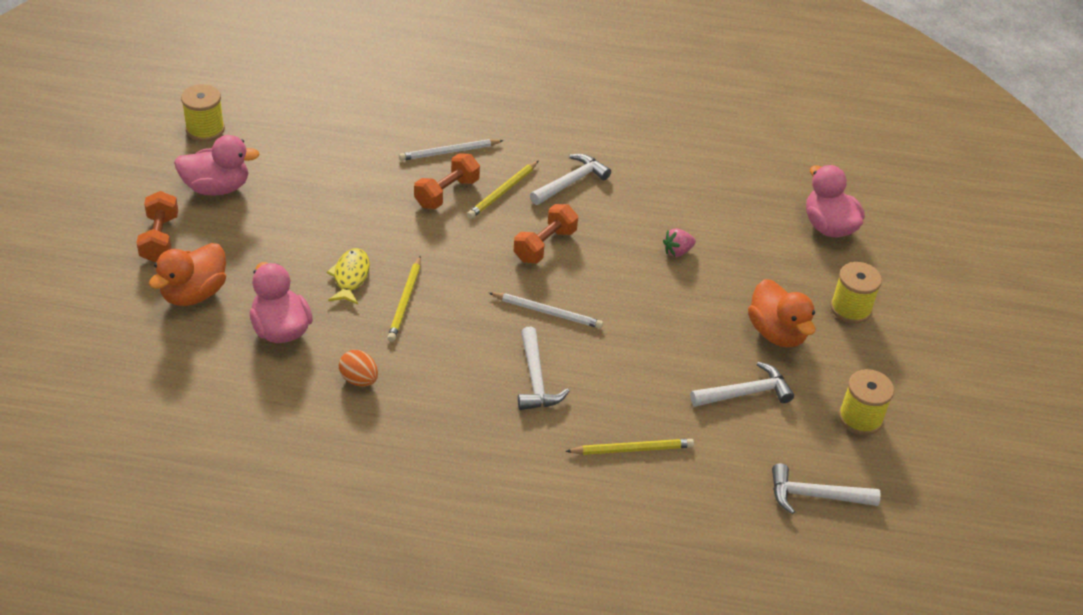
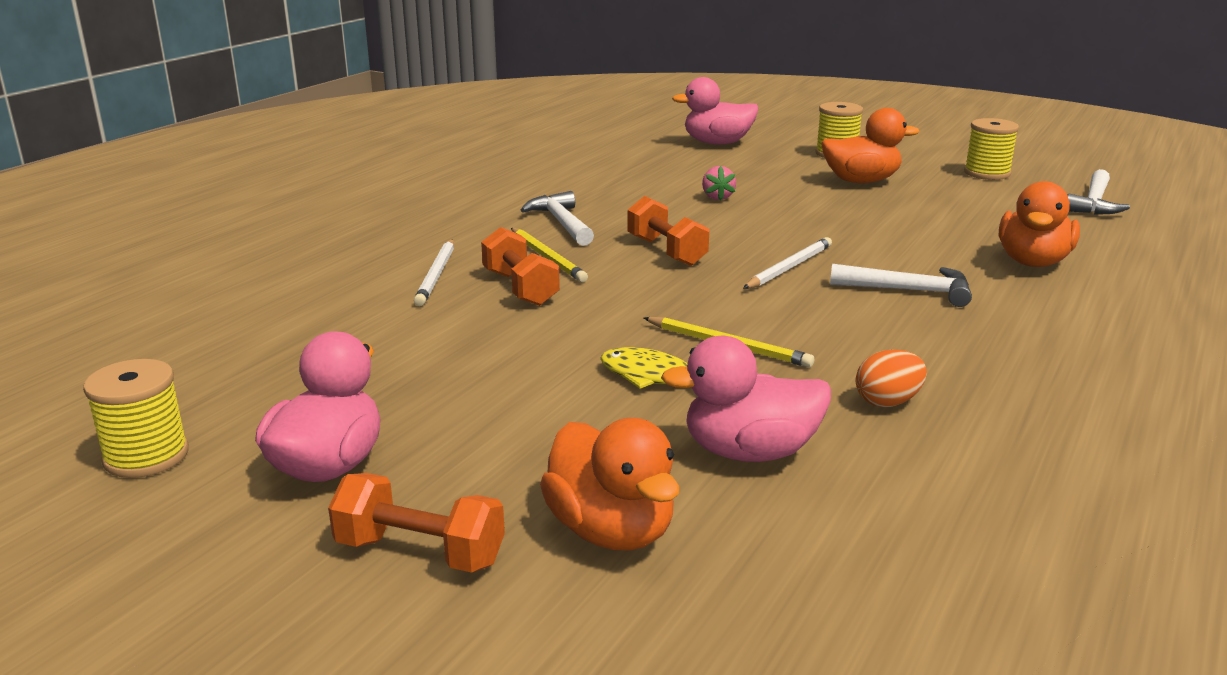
camera: 65 degrees left, 20 degrees down
(632, 449) = (1033, 262): yellow pencil -> orange duck
(745, 393) = (947, 205): white hammer -> none

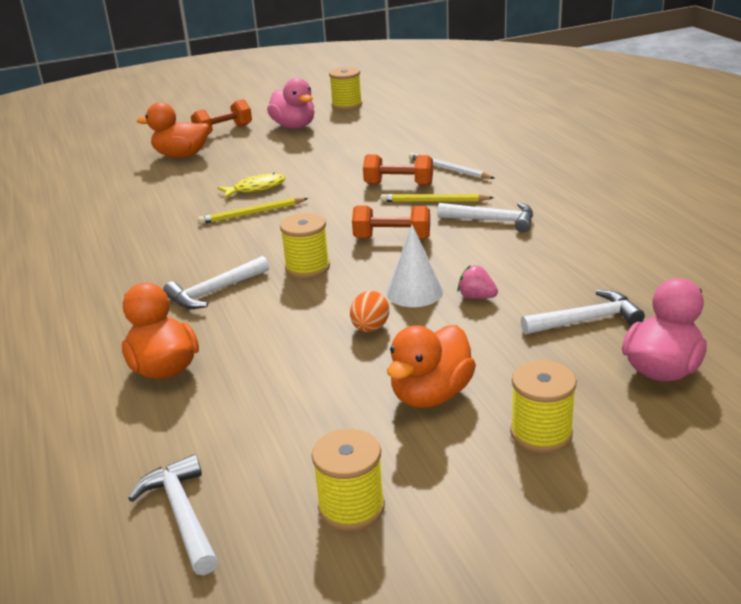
camera: 130 degrees right, 5 degrees up
(691, 165) = (586, 320): none -> white hammer
(749, 217) = (414, 292): none -> white cone
(749, 452) = (173, 188): pink duck -> none
(789, 267) = (307, 268): white pencil -> yellow spool
(887, 402) = (145, 228): orange egg -> orange egg (370, 328)

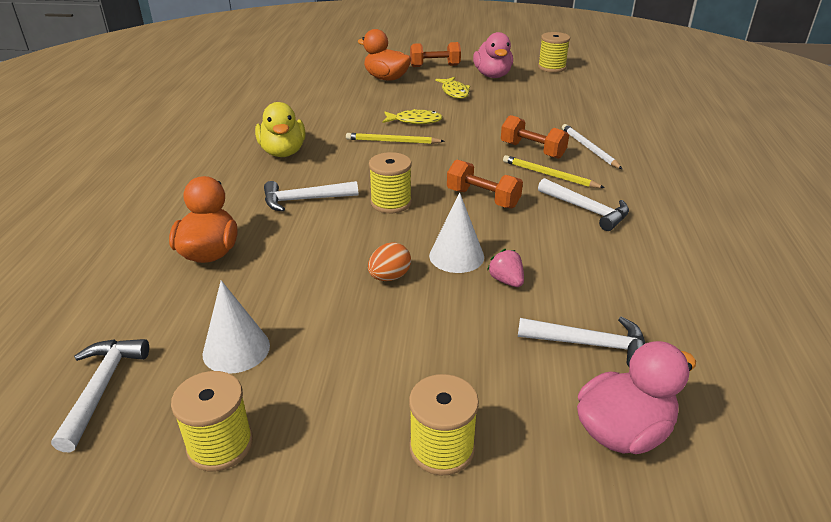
camera: 25 degrees right, 5 degrees up
(141, 255) = (283, 152): none -> yellow duck
(270, 151) = (454, 92): none -> yellow fish
(284, 434) = (236, 349): none -> white cone
(431, 395) = (381, 363): orange duck -> none

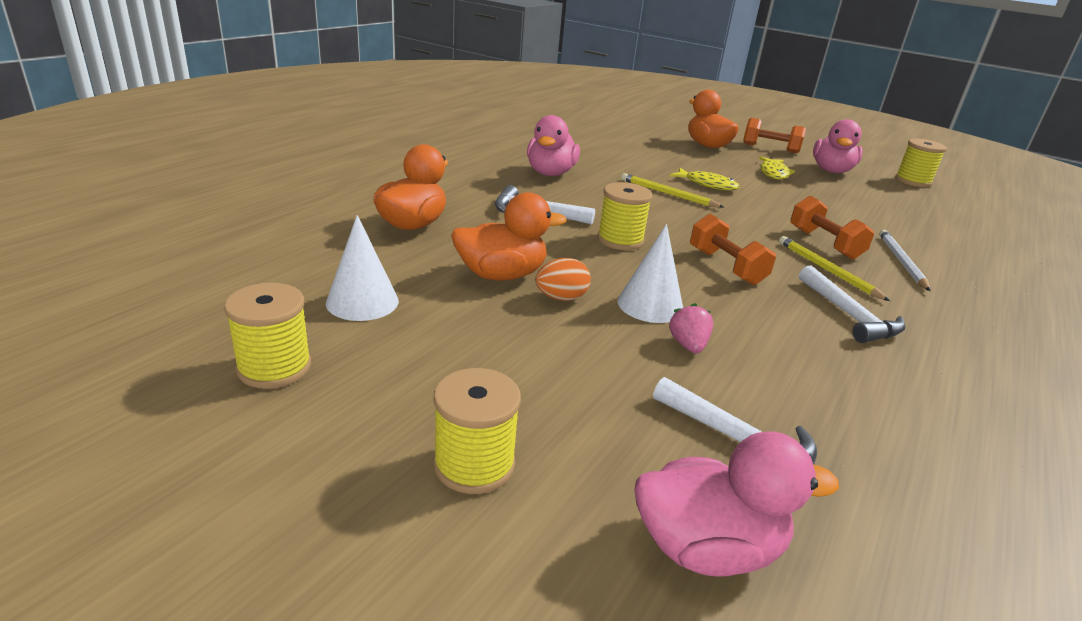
camera: 25 degrees right, 5 degrees down
(102, 388) = (229, 287): white hammer -> none
(283, 152) = (550, 173): yellow duck -> pink duck
(327, 274) = (501, 275): none -> orange duck

